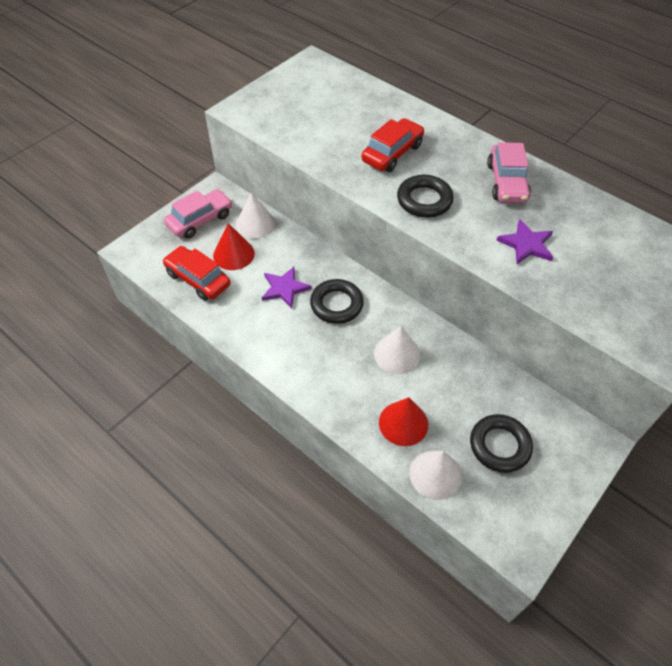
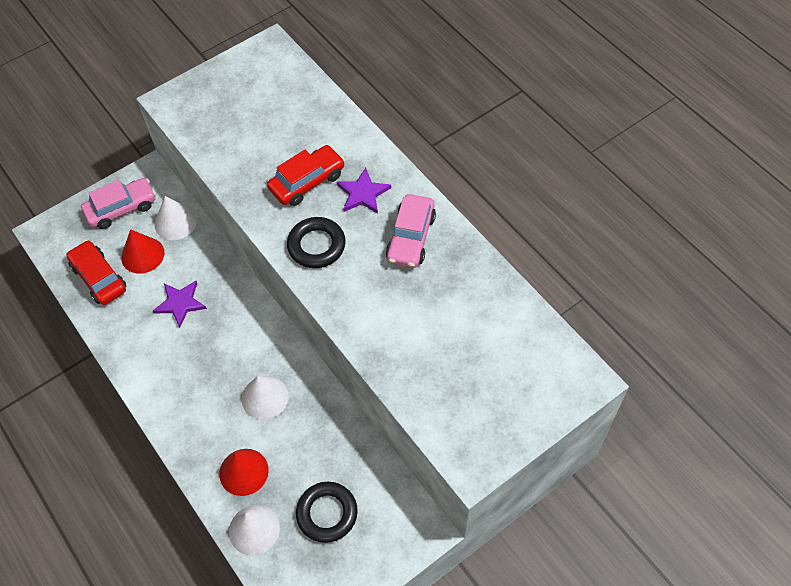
camera: 15 degrees right, 5 degrees up
(336, 304) = (225, 331): black ring -> none
(526, 244) = (398, 316): purple star -> purple star (363, 193)

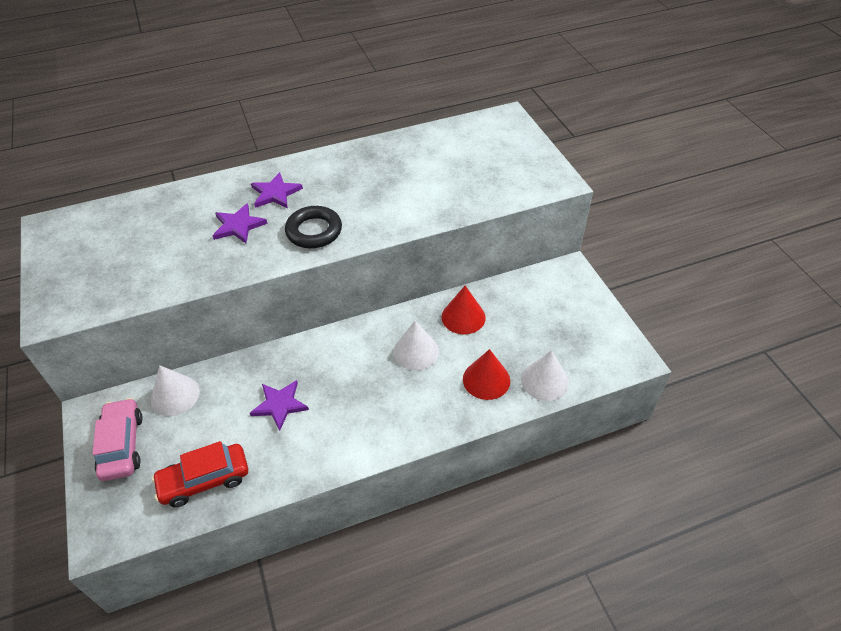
camera: 75 degrees left, 10 degrees down
(142, 255) = (199, 432): red cone -> red cone (463, 317)
(307, 182) = (238, 226): red car -> purple star
(327, 513) = (541, 327): black ring -> none
(411, 238) = (339, 174): pink car -> none

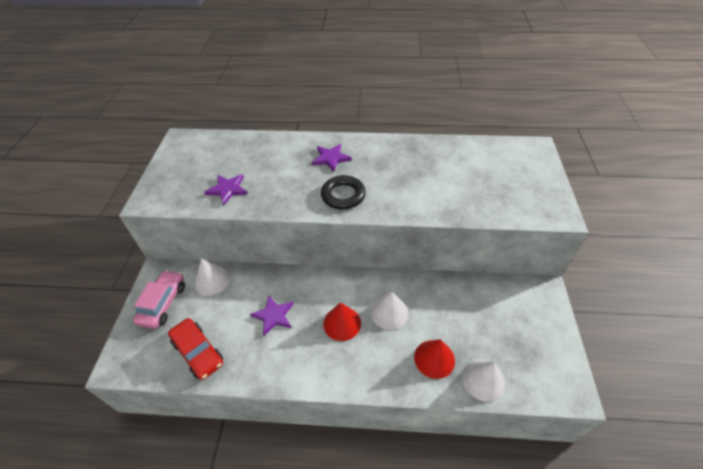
camera: 25 degrees right, 0 degrees up
(204, 480) = (198, 352): red car -> red car turned 135 degrees counterclockwise
(238, 226) = (294, 175): purple star -> purple star (228, 189)
(463, 317) = (438, 298): red cone -> red cone (342, 323)

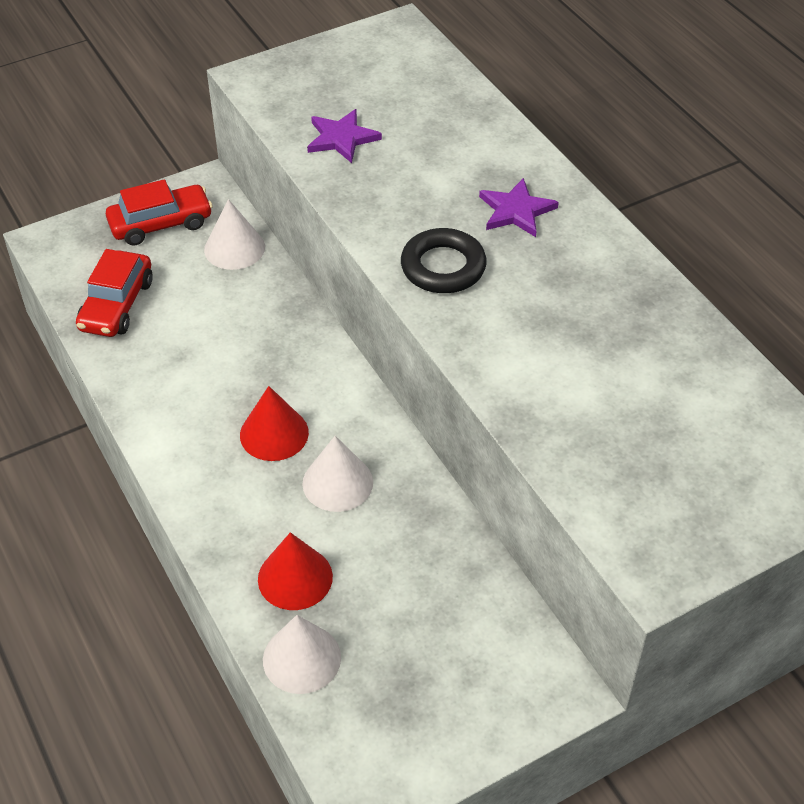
camera: 55 degrees right, 0 degrees up
(163, 303) = (161, 224): pink car -> red car
(273, 316) = (228, 349): purple star -> none

